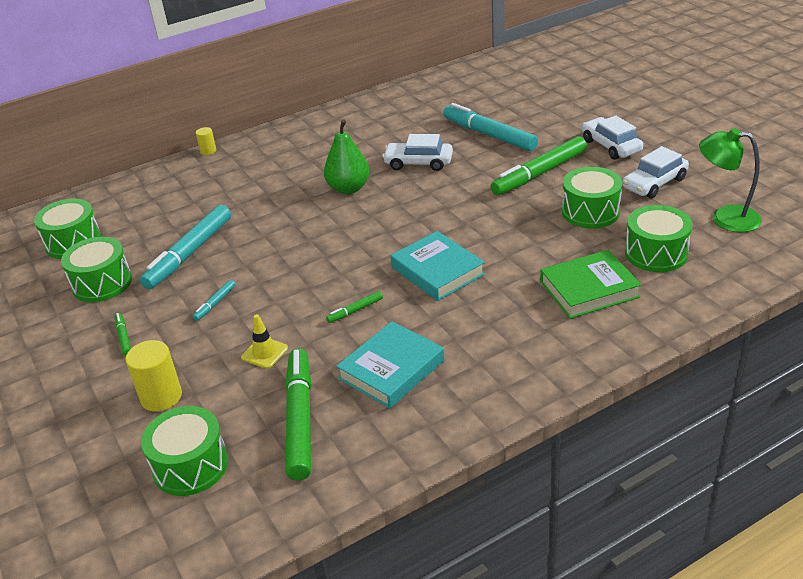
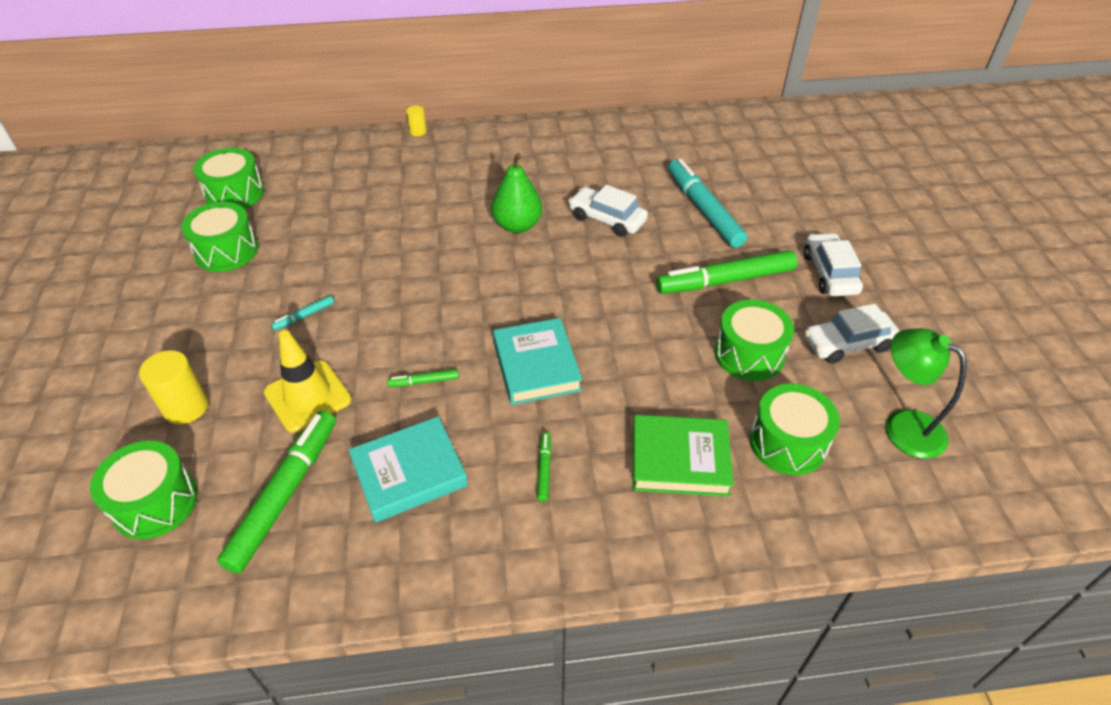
camera: 20 degrees right, 10 degrees up
(123, 337) = (202, 322): green marker -> green marker (544, 469)
(190, 253) = (322, 247): turquoise marker -> none
(264, 353) = (308, 396): yellow traffic cone -> yellow traffic cone, size x1.73

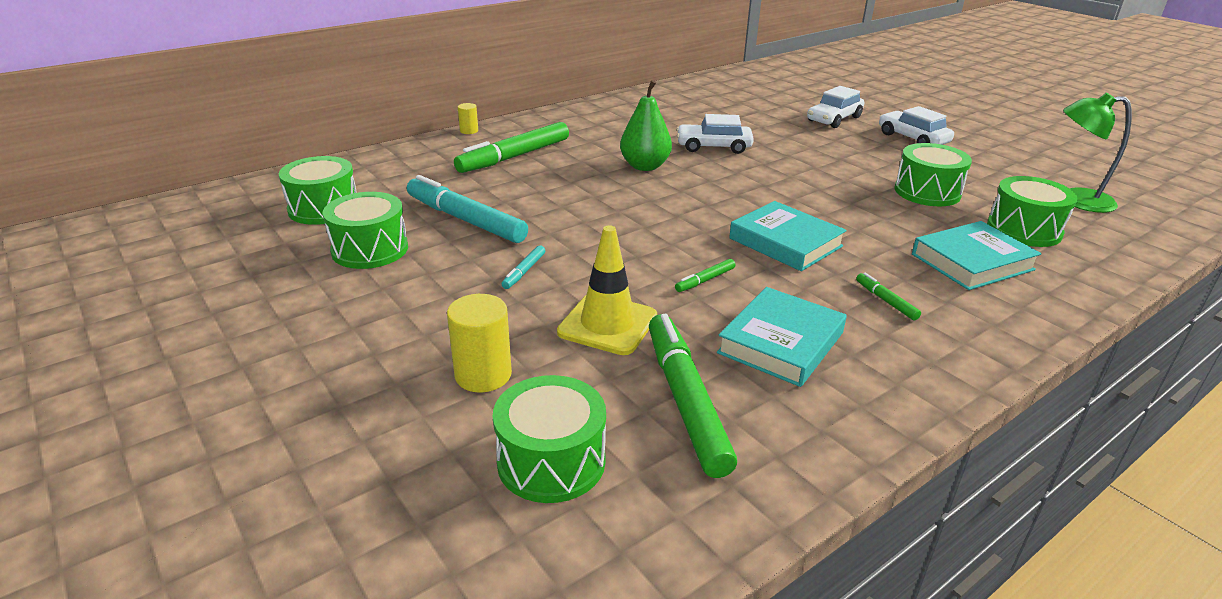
camera: 30 degrees left, 15 degrees down
(679, 460) = (972, 262): green book -> turquoise book
(703, 210) = (778, 126): turquoise marker -> turquoise marker (465, 220)
(725, 281) = (851, 159): green marker -> green marker (515, 156)
(847, 344) = (979, 170): white car -> white car (834, 119)

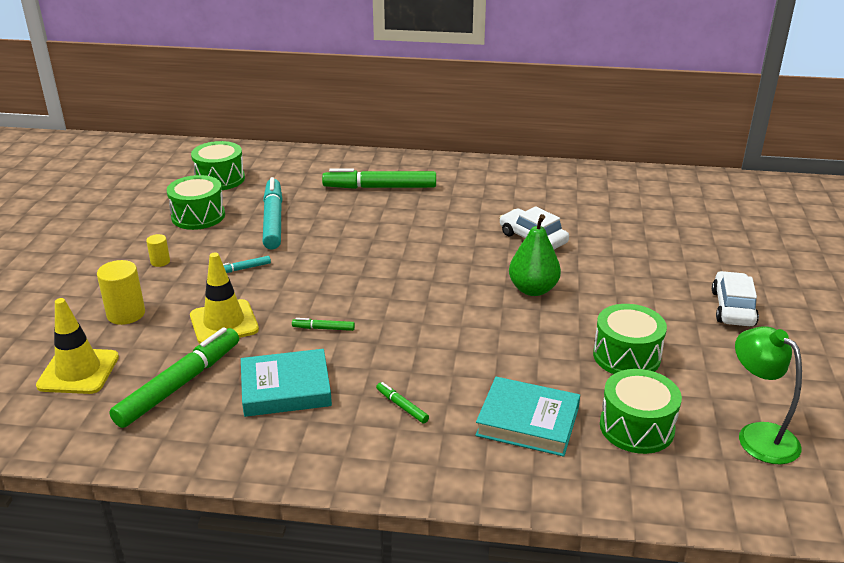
camera: 45 degrees right, 0 degrees up
(469, 131) = (389, 155): yellow cylinder -> yellow cylinder (160, 262)
(551, 461) = (78, 371): green drum -> yellow traffic cone
(645, 166) = (449, 232): green pear -> green pear (533, 289)
(785, 242) = (425, 333): turquoise book -> none
(834, 119) = (697, 258): white car -> none
(886, 301) = (402, 406): green marker -> green marker turned 60 degrees counterclockwise

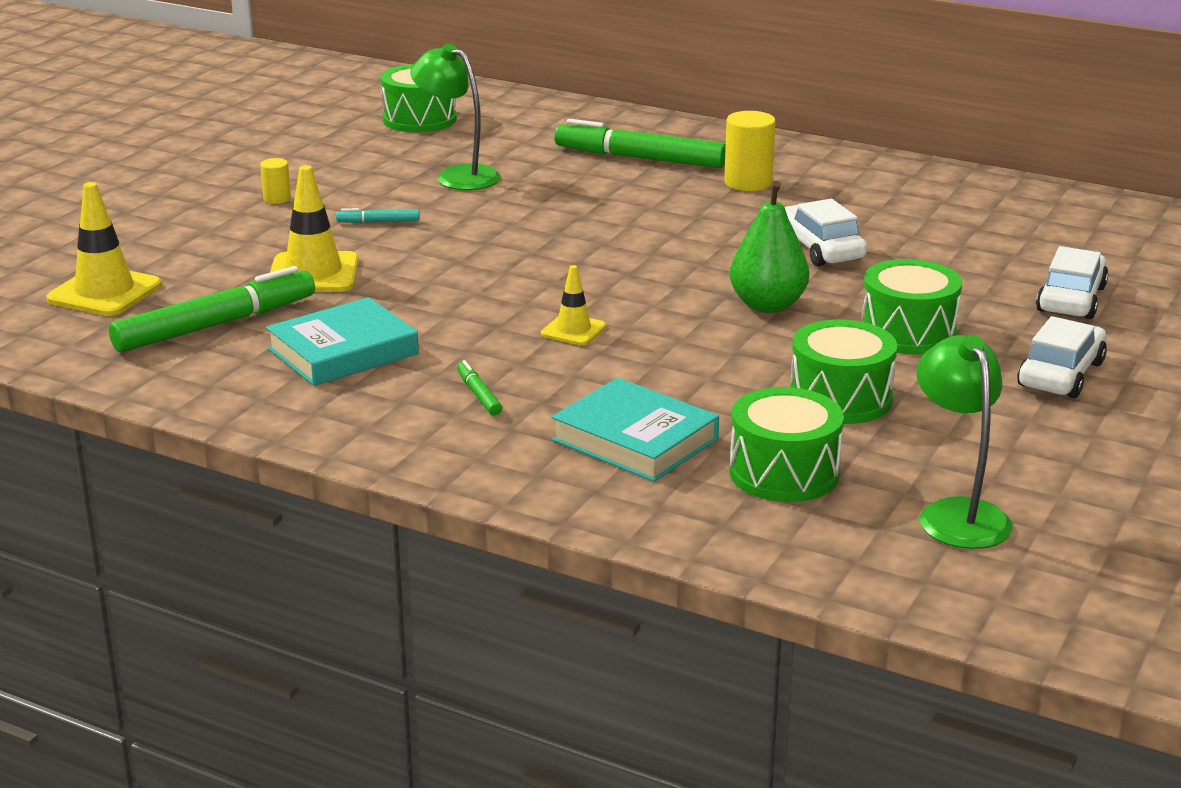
camera: 20 degrees right, 5 degrees down
(126, 314) = (198, 246): yellow cylinder -> yellow cylinder (748, 183)
(198, 216) = (360, 157): green drum -> green drum (908, 332)
(273, 220) = (458, 175): turquoise marker -> green lamp
(286, 388) = (343, 351): turquoise book -> turquoise book turned 45 degrees counterclockwise
(323, 328) = (438, 300): green marker -> none
(428, 335) = (573, 330): none -> yellow traffic cone
(696, 249) = (1071, 299): none -> white car

